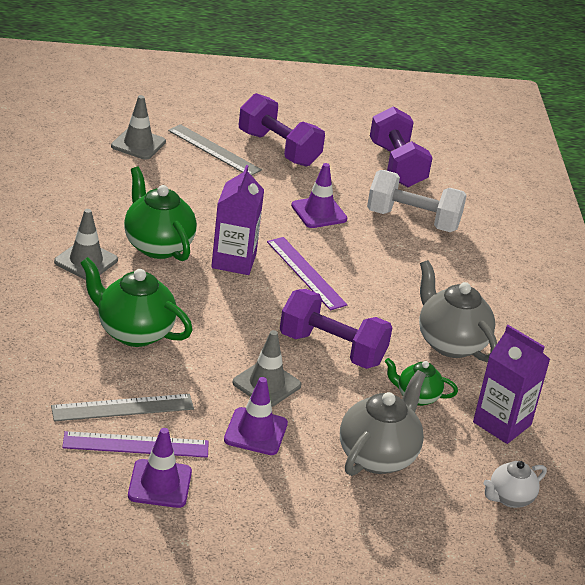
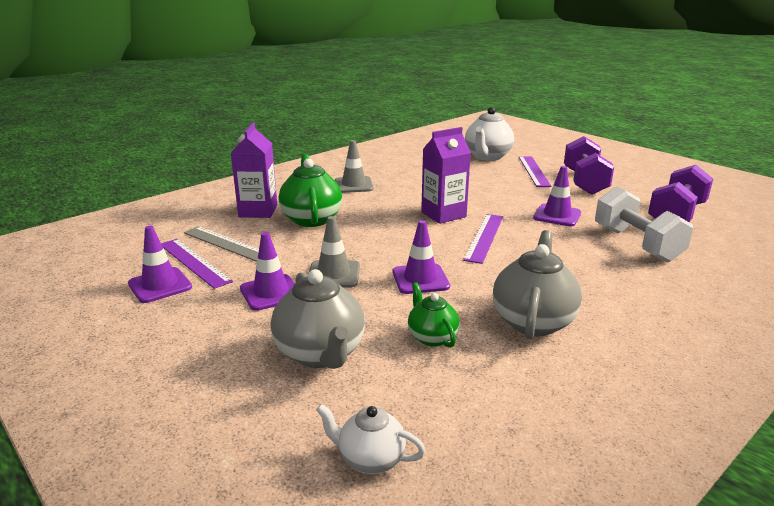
camera: 55 degrees right, 10 degrees down
(138, 144) = (487, 157): grey traffic cone -> white teapot
(157, 245) = (409, 193): green teapot -> none
(214, 150) = (533, 171): grey ruler -> purple ruler
(332, 349) = (420, 279): purple dumbbell -> purple traffic cone
(378, 456) = (320, 354): grey teapot -> grey teapot turned 75 degrees clockwise
(502, 423) = (478, 398): purple carton -> purple carton (258, 211)

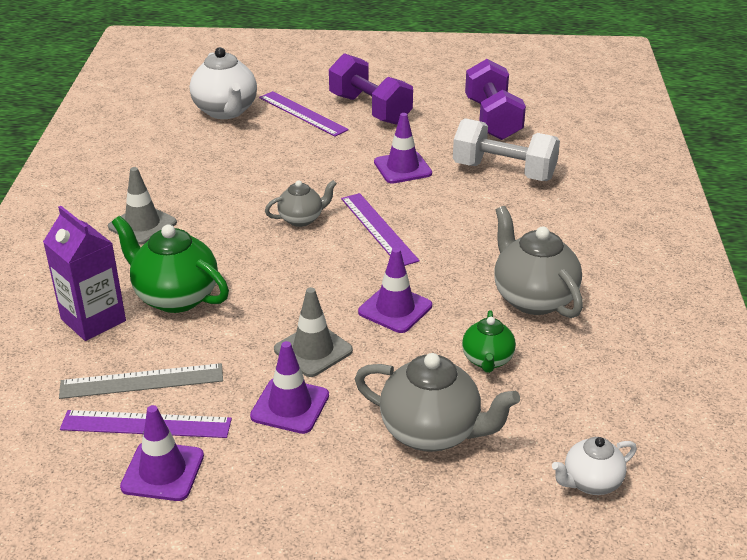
camera: 45 degrees left, 10 degrees up
(432, 337) = (487, 360): green teapot -> green teapot turned 105 degrees counterclockwise
(443, 214) = (301, 219): purple carton -> grey teapot

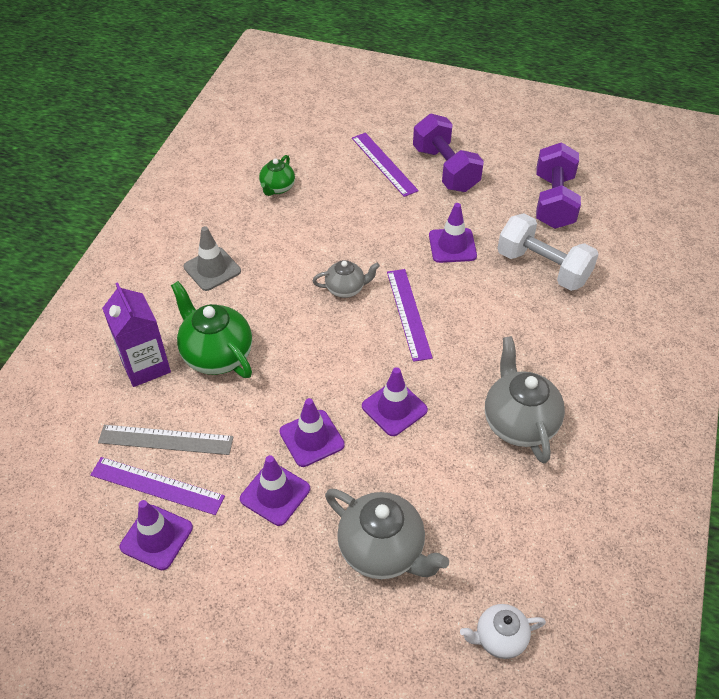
camera: 15 degrees right, 15 degrees up
(226, 111) = (318, 149): white teapot -> none
(313, 350) = (311, 438): grey traffic cone -> purple traffic cone
(487, 360) = (455, 483): green teapot -> green teapot (277, 188)

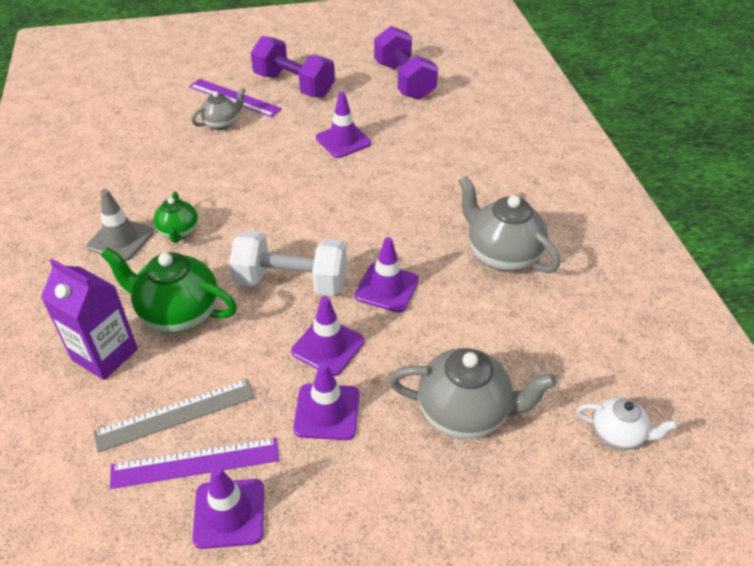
camera: 30 degrees left, 5 degrees down
(277, 188) = (142, 148): green teapot -> green teapot (178, 232)
(346, 289) = (270, 208): grey teapot -> grey teapot (222, 123)
(408, 313) = (343, 207): purple ruler -> none
(499, 638) = (617, 435): white teapot -> white teapot turned 120 degrees counterclockwise
(542, 268) = (432, 131): white dumbbell -> white dumbbell (291, 282)

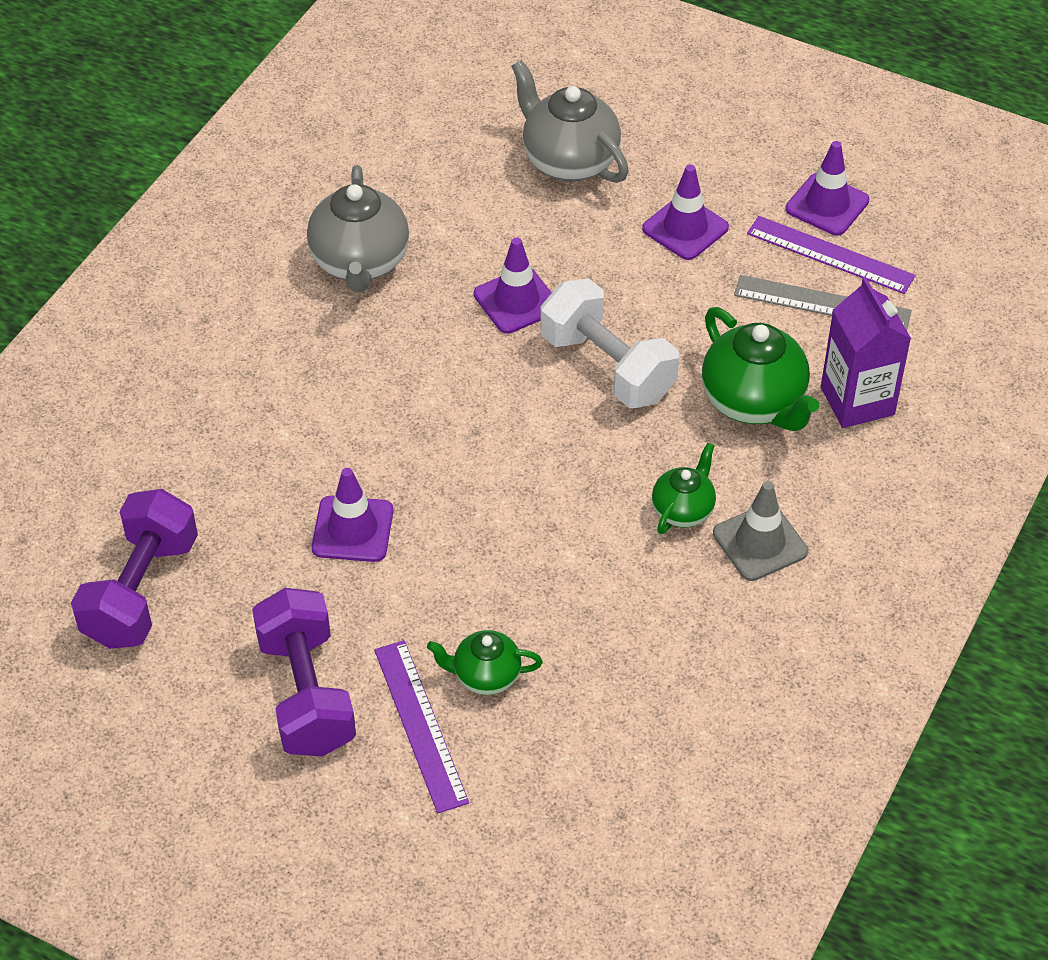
camera: 140 degrees left, 5 degrees up
(222, 123) = (485, 676): grey teapot -> green teapot
(328, 346) = (632, 280): purple traffic cone -> none
(617, 435) = (467, 80): white teapot -> none

